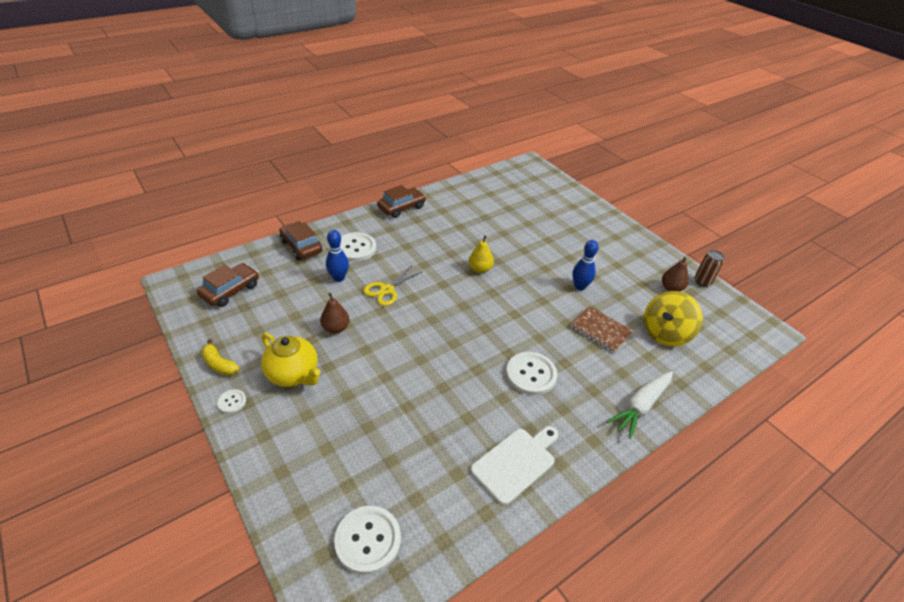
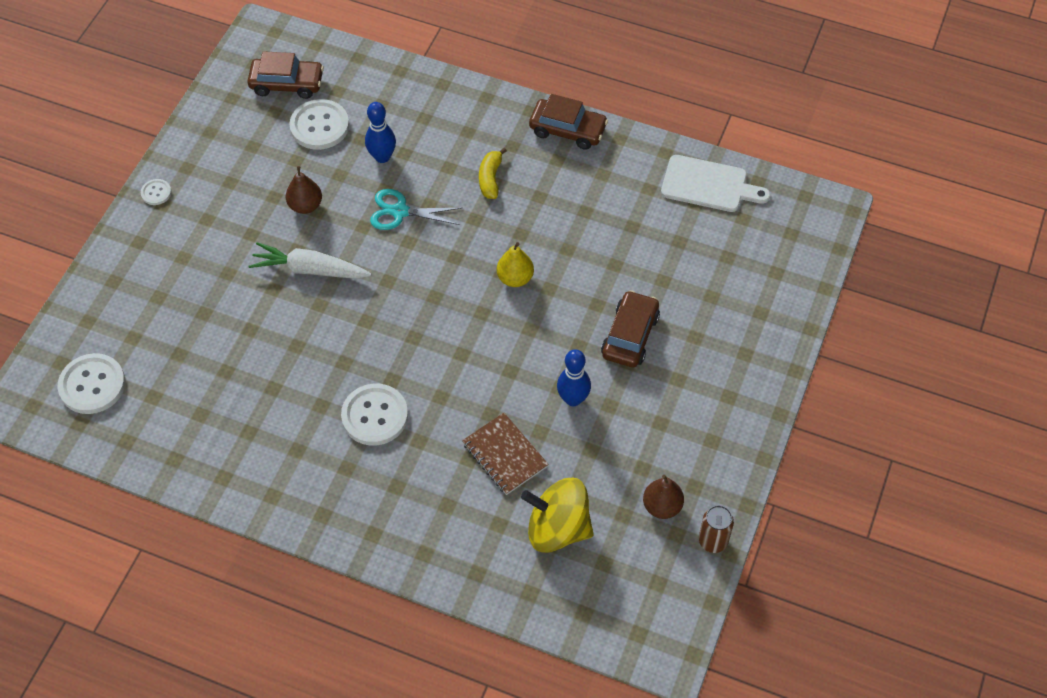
camera: 60 degrees right, 15 degrees up
(219, 364) = (190, 150): yellow banana -> yellow banana (490, 179)
(293, 374) = (220, 214): yellow teapot -> none
(301, 246) = (405, 88): brown car -> brown car (630, 335)
(355, 248) = (445, 138): white button -> white button (319, 126)
(386, 290) = (399, 211): yellow scissors -> turquoise scissors
(516, 462) = (246, 457): white cutting board -> white cutting board (708, 185)
(600, 330) = (505, 455): brown notebook -> brown notebook turned 45 degrees counterclockwise
(641, 406) = (406, 543): white carrot -> white carrot (310, 269)

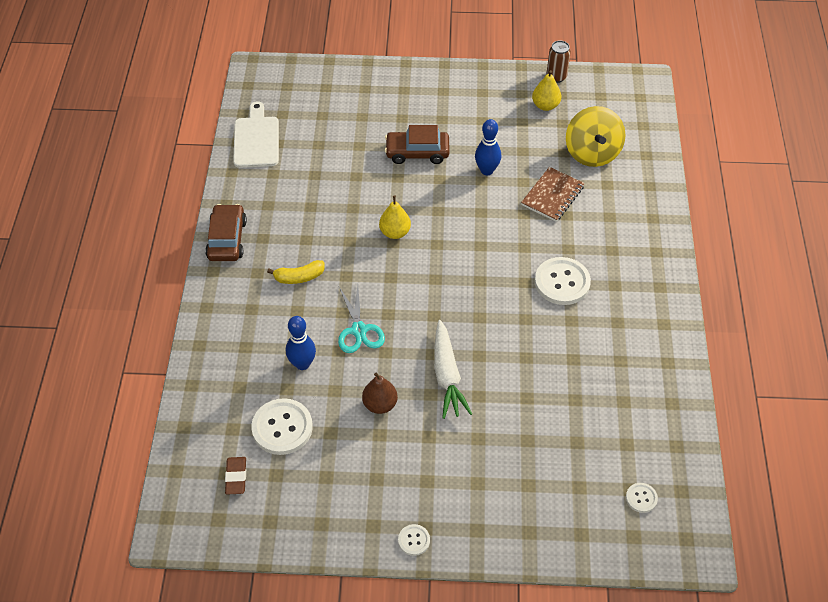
camera: 110 degrees left, 5 degrees down
(92, 385) = (641, 498): white button -> white button, size x0.50
(287, 83) = (236, 477): brown car -> brown eraser
(662, 506) = (545, 105): brown pear -> yellow pear

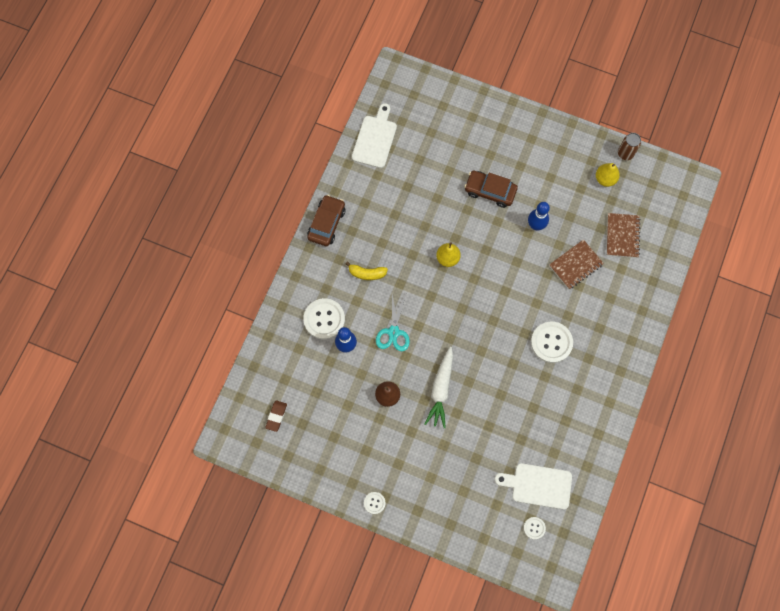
camera: 20 degrees right, 20 degrees up
(282, 428) = (317, 390): white button -> white button (324, 319)
(592, 153) = (622, 236): yellow spinning top -> brown notebook
(622, 446) = (538, 485): none -> white cutting board

